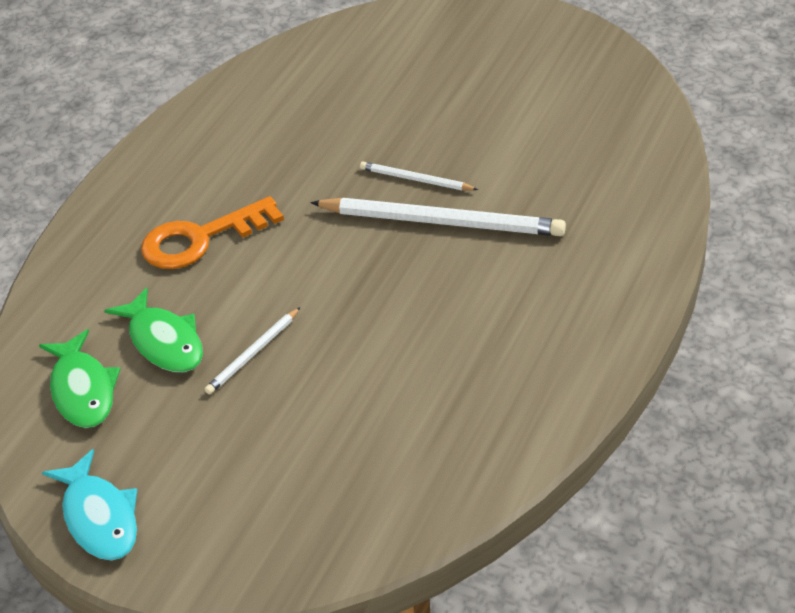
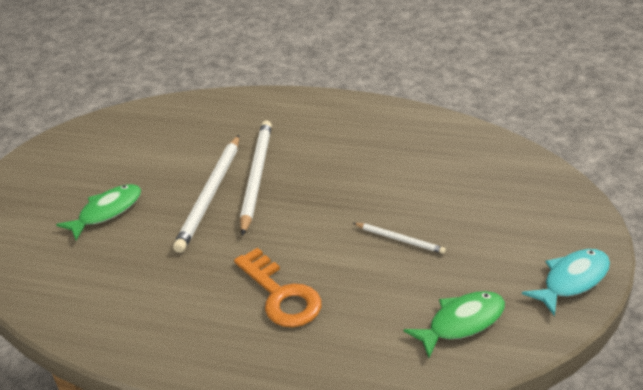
camera: 100 degrees left, 5 degrees down
(164, 342) = (399, 289): green fish -> green fish (107, 212)
(415, 180) = (210, 195): white pencil -> white pencil, size x1.99

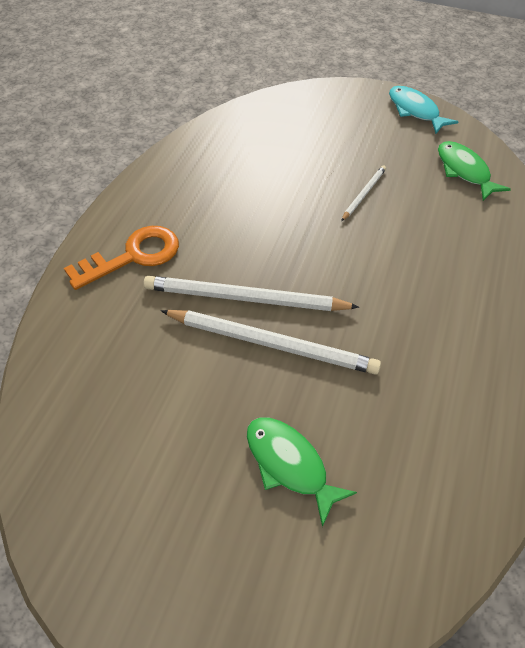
camera: 90 degrees left, 15 degrees up
(280, 294) = (439, 281): orange key -> orange key (132, 256)

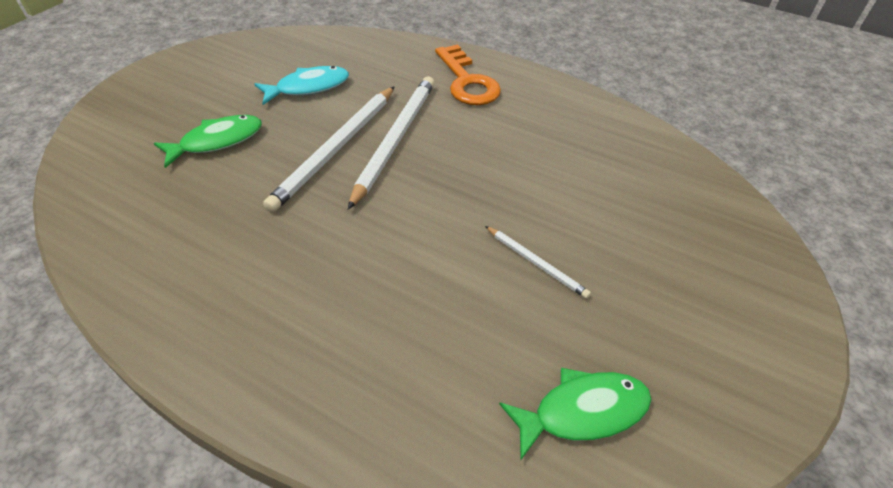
camera: 100 degrees right, 5 degrees down
(415, 111) = (753, 388): turquoise fish -> turquoise fish (308, 87)

